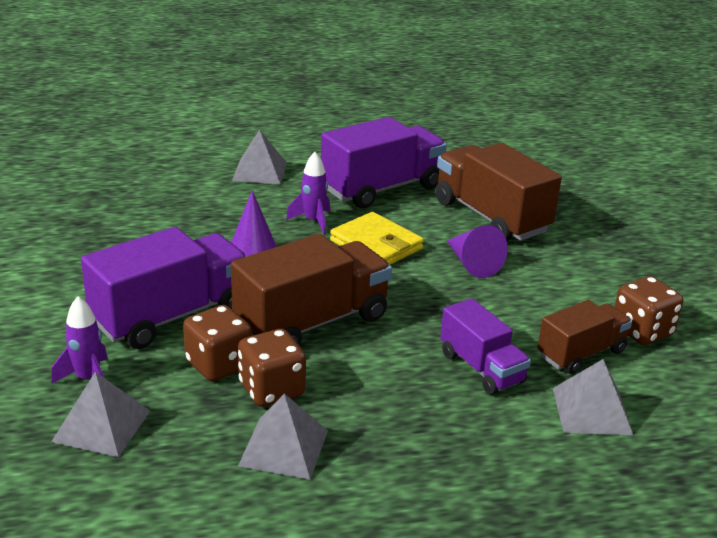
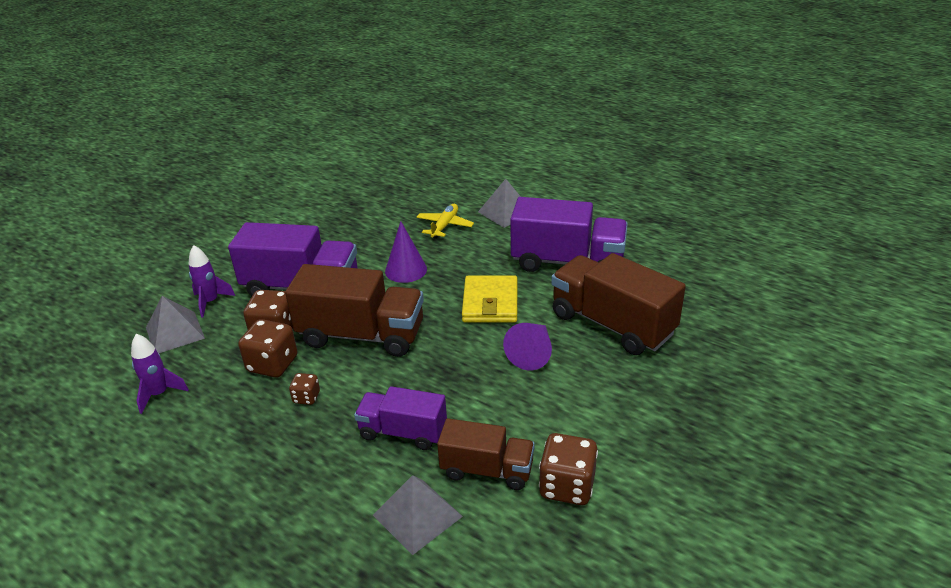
camera: 50 degrees right, 5 degrees up
(221, 204) = (444, 226): none -> yellow plane
(284, 448) = (220, 403): grey pyramid -> none
(313, 221) = (479, 265): purple rocket -> purple rocket (159, 394)
(356, 394) = (306, 397): none -> brown dice
(481, 368) = (403, 432): purple truck -> purple truck turned 90 degrees clockwise
(491, 217) = (612, 324): brown truck -> brown truck turned 60 degrees counterclockwise

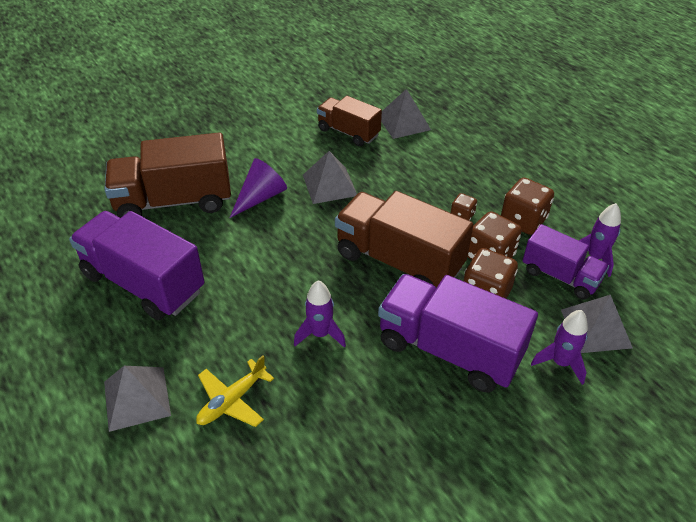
camera: 160 degrees left, 10 degrees up
(403, 432) = (393, 169): purple truck -> purple truck (560, 276)
(406, 270) = (320, 334): purple cone -> purple rocket
(468, 388) = (329, 185): none -> grey pyramid
(490, 303) = (259, 257): yellow wallet -> none
(567, 486) = (306, 112): brown dice -> brown dice (523, 220)
(612, 324) = (174, 201): brown truck -> brown truck turned 105 degrees clockwise

